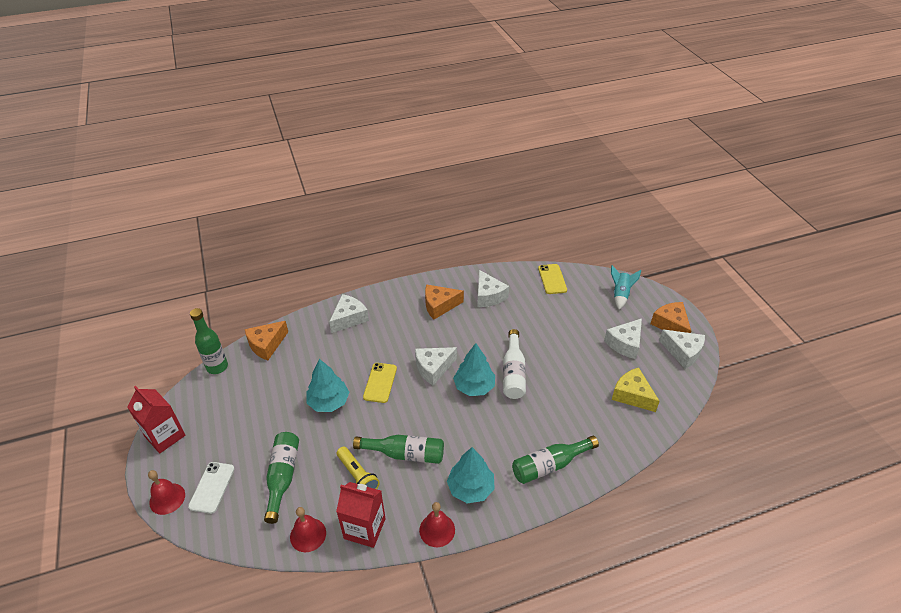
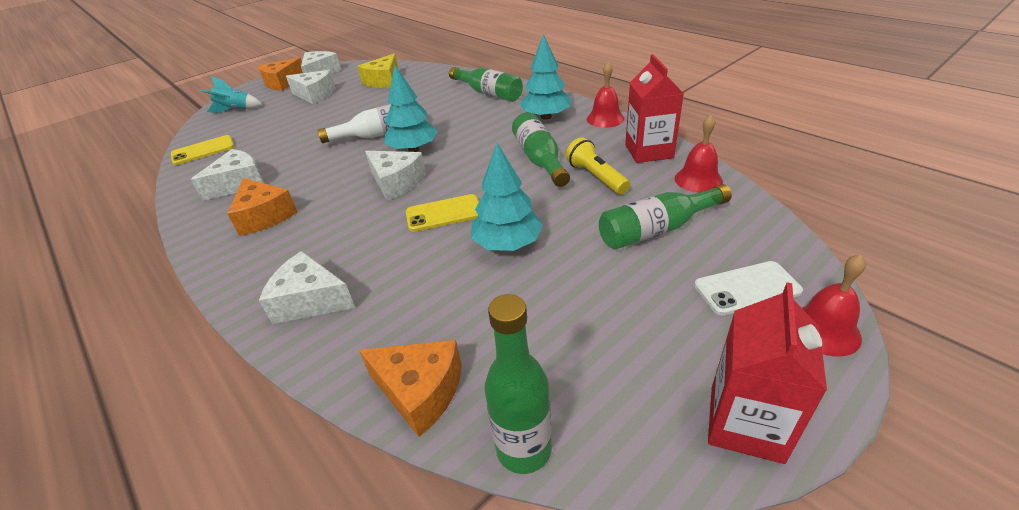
camera: 110 degrees left, 5 degrees down
(357, 476) = (596, 177): yellow flashlight -> yellow flashlight turned 60 degrees counterclockwise

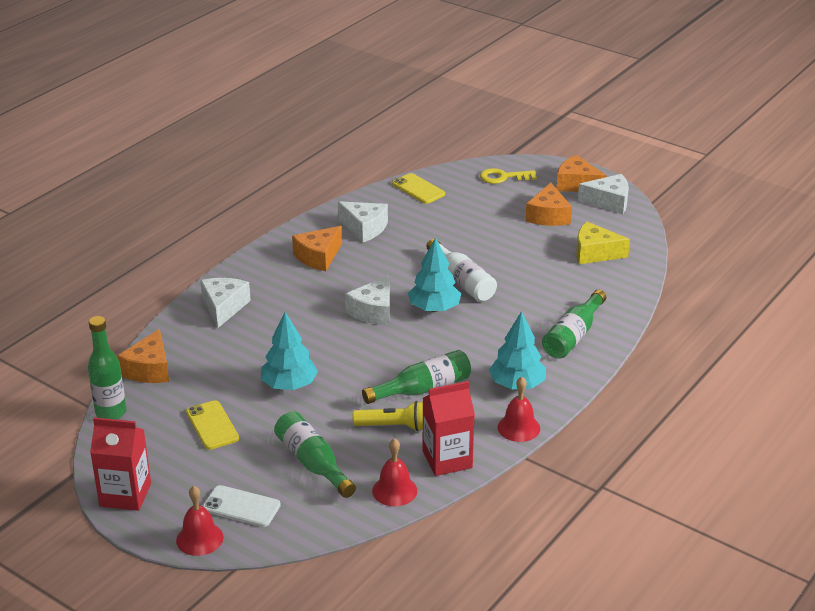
camera: 75 degrees right, 5 degrees down
(235, 110) = (503, 177): turquoise rocket -> yellow key
(315, 95) = (548, 216): white cheese -> orange cheese
(444, 213) = (328, 346): yellow phone -> yellow phone (212, 425)
(596, 177) = (393, 426): yellow flashlight -> yellow flashlight turned 45 degrees clockwise
(747, 288) = (241, 507): white phone -> white phone turned 45 degrees counterclockwise

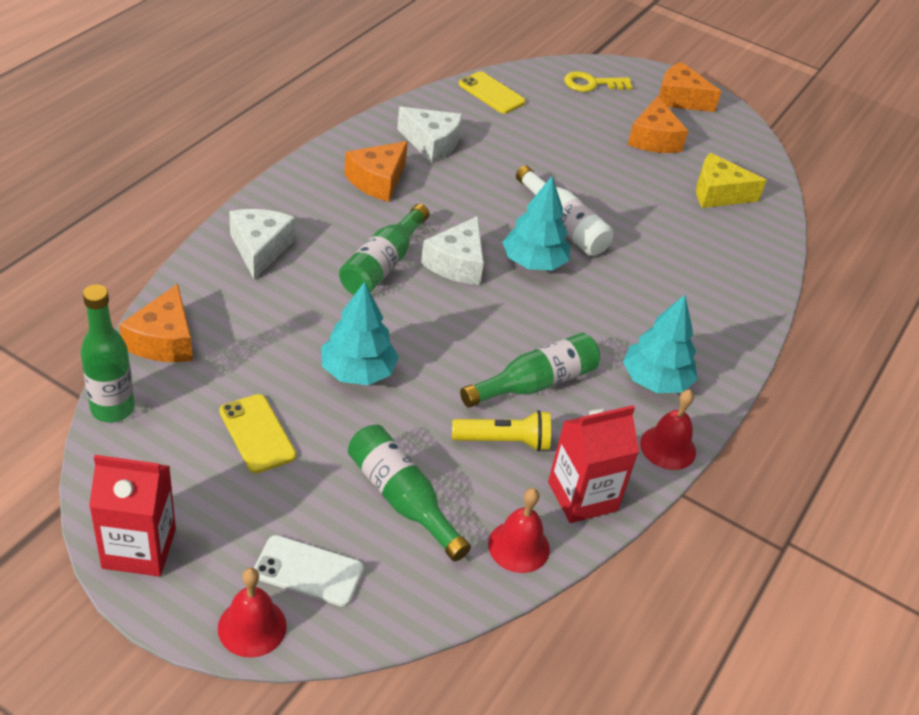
camera: 10 degrees left, 10 degrees up
(573, 336) = (713, 310): green bottle -> green bottle (382, 264)
(608, 202) = (722, 125): white cheese -> none

